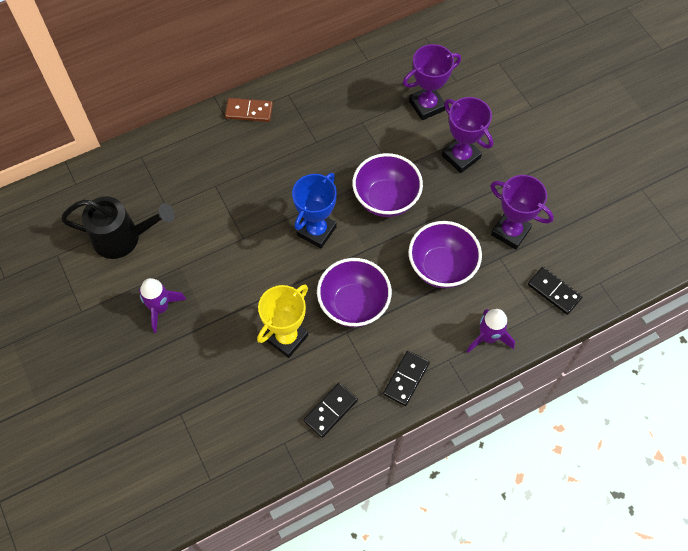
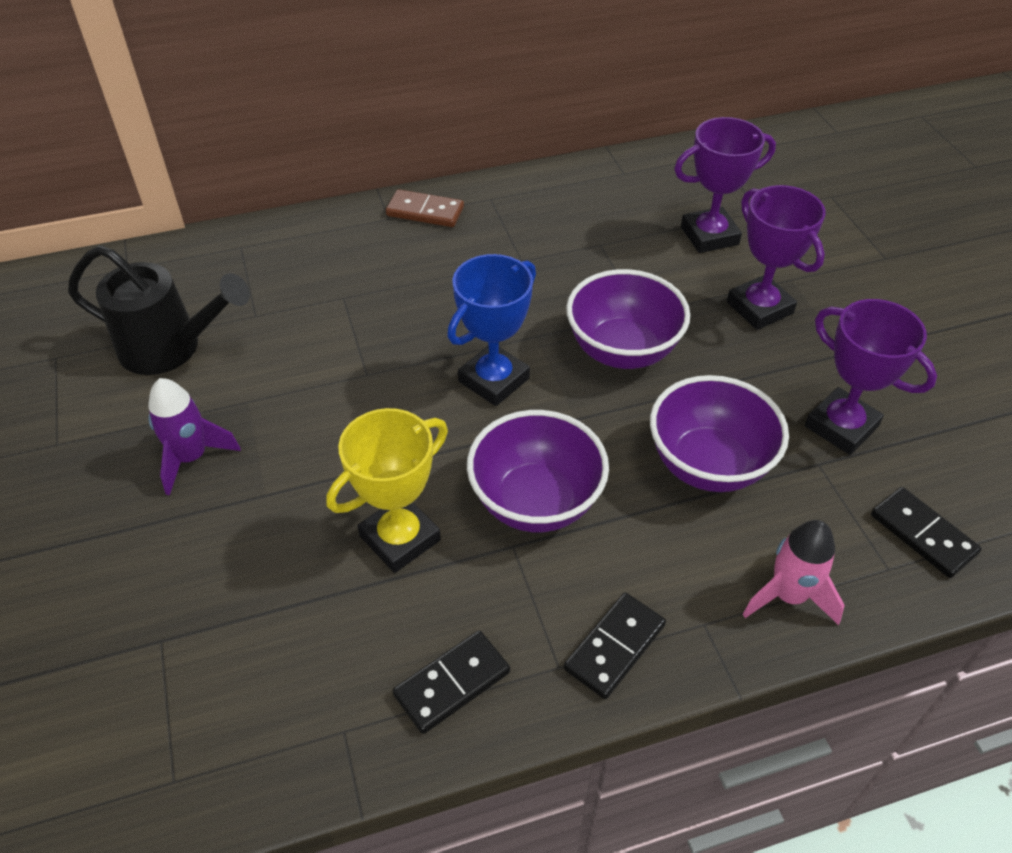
camera: 10 degrees right, 15 degrees down
(488, 337) = (788, 596): purple rocket -> pink rocket

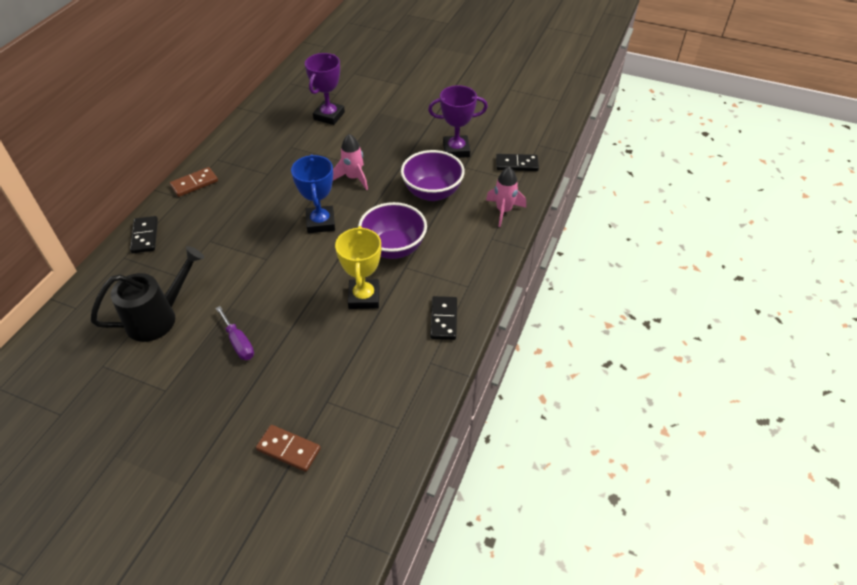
camera: 50 degrees left, 0 degrees up
(40, 658) = (288, 449): none -> brown domino
(192, 457) = (239, 343): purple rocket -> purple screwdriver
(615, 647) = (476, 266): black domino -> black domino (145, 236)
(622, 350) = (353, 178): purple bowl -> pink rocket
(759, 308) = (381, 130): purple trophy -> none

